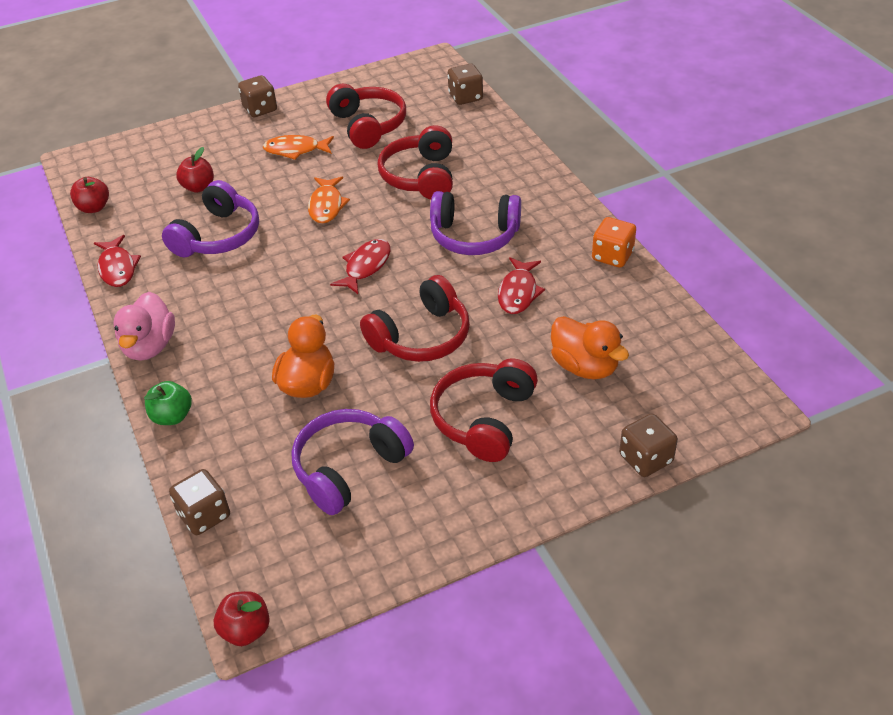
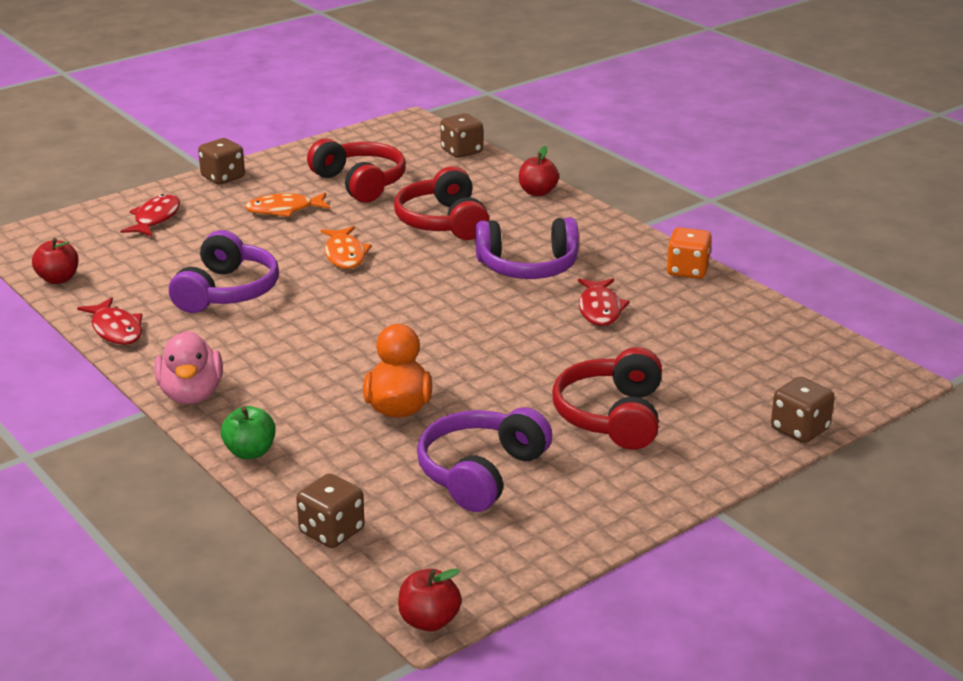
camera: 15 degrees left, 15 degrees down
(198, 187) = (181, 251): red apple -> red apple (537, 192)
(366, 266) = (417, 302): red fish -> red fish (155, 218)
(421, 336) = (509, 355): red headphones -> none
(584, 366) = (700, 362): orange duck -> none

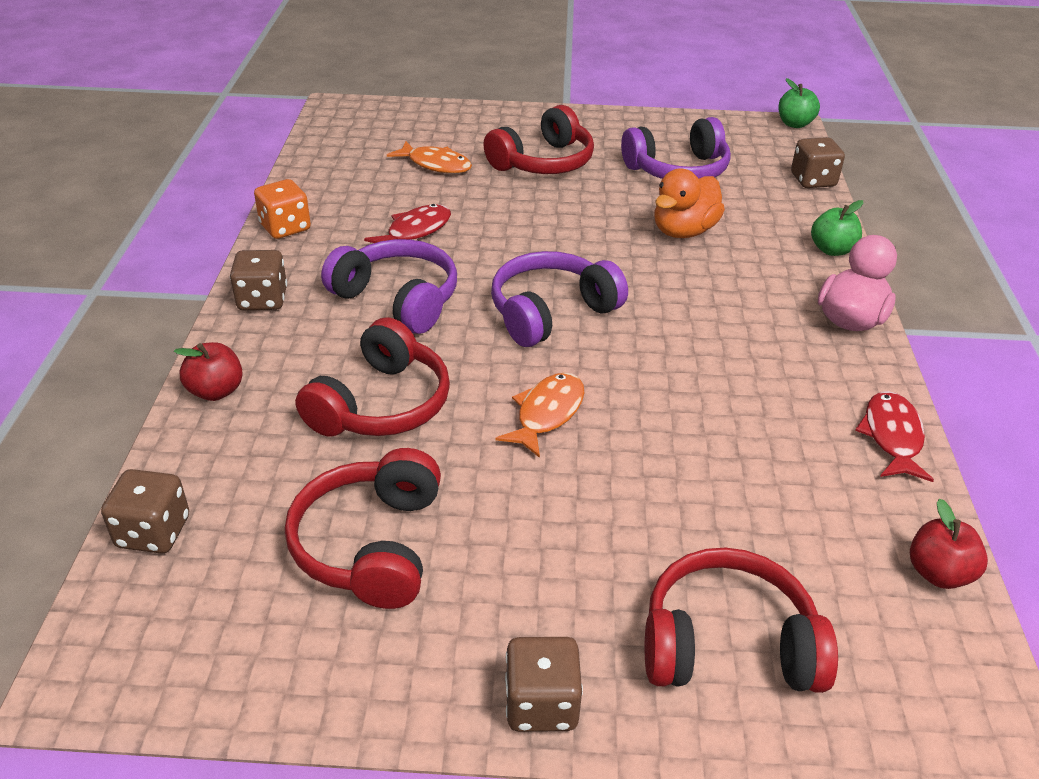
camera: 140 degrees left, 10 degrees up
(155, 218) = (728, 644): red fish -> red headphones
(227, 291) = (728, 429): purple headphones -> purple headphones (551, 312)
(284, 210) = (532, 546): orange fish -> orange fish (436, 164)
(429, 621) = (794, 124): red apple -> green apple
(799, 429) = (448, 110): brown dice -> brown dice (262, 300)

